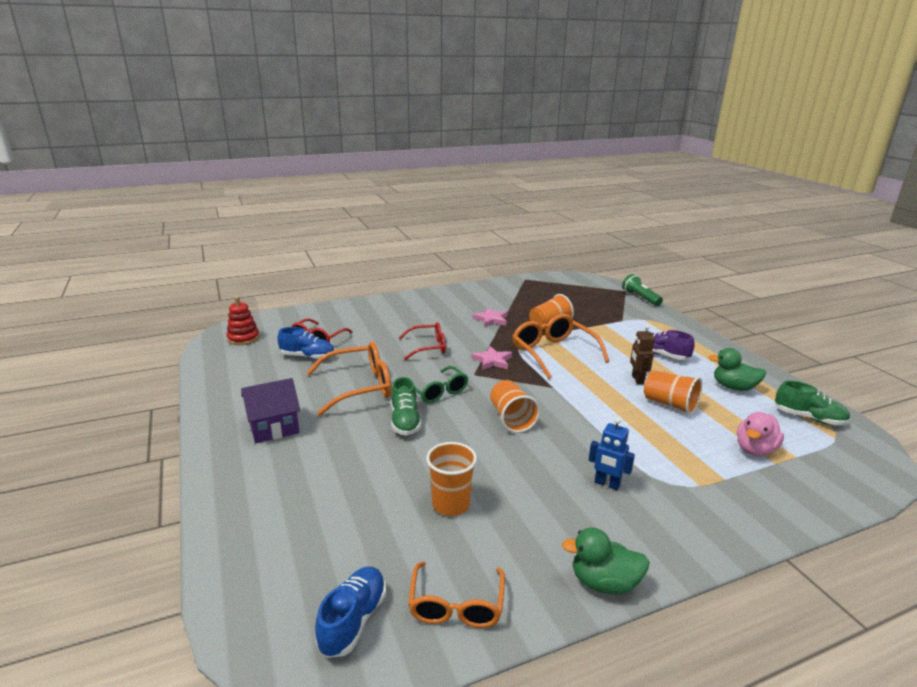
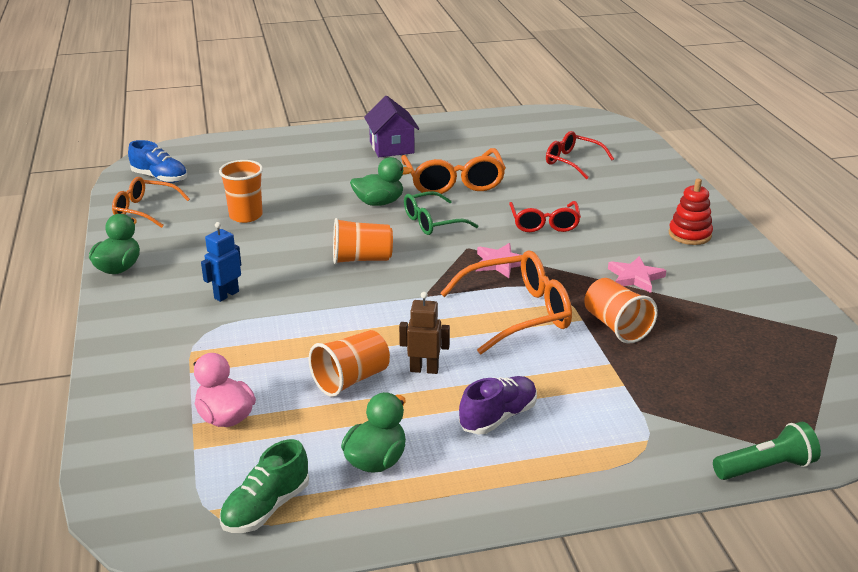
camera: 100 degrees right, 5 degrees up
(243, 338) = (574, 126): red stacking toy -> red stacking toy (689, 235)
(307, 357) = (526, 157): blue shoe -> none
(405, 421) = (379, 203): green shoe -> green duck

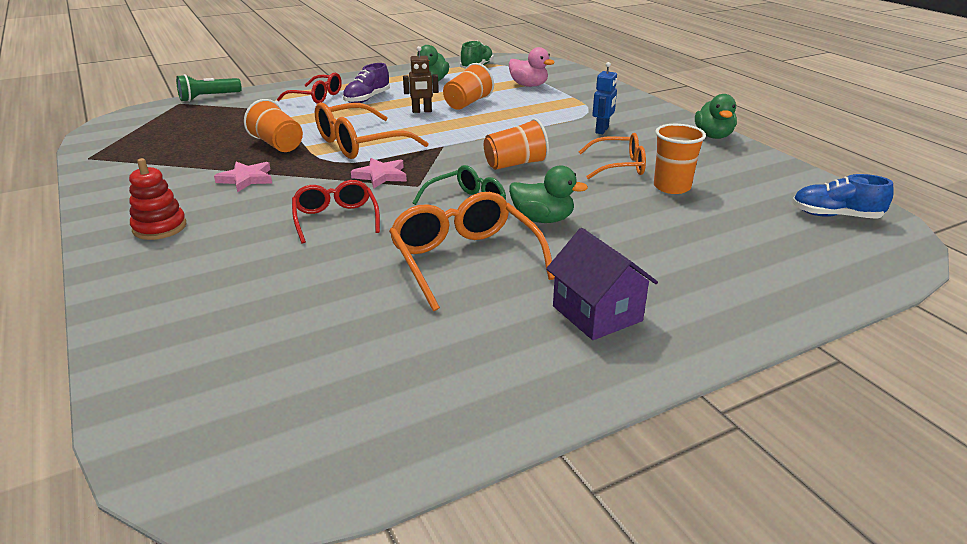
camera: 165 degrees right, 0 degrees up
(144, 210) = (781, 180): orange glasses -> orange glasses (619, 166)
(379, 203) = (542, 219): green duck -> green duck turned 135 degrees counterclockwise
(572, 162) = (285, 327): red glasses -> red glasses (317, 97)

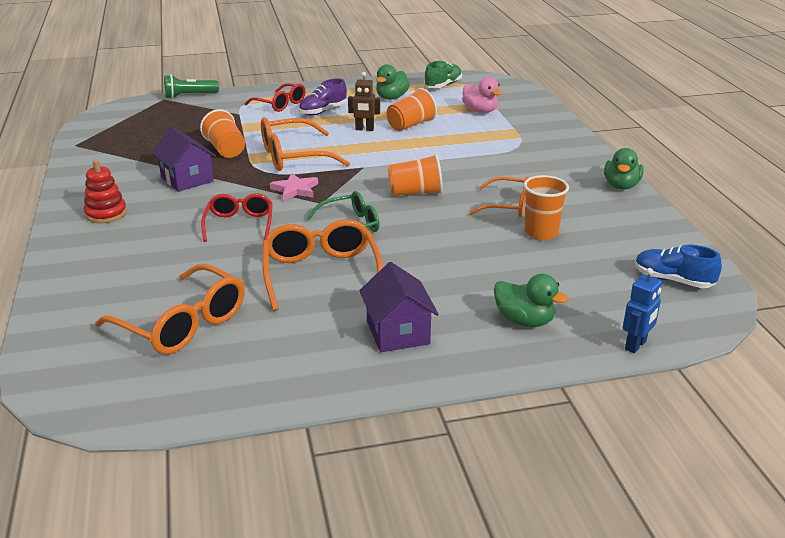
camera: 15 degrees right, 0 degrees up
(246, 179) = (187, 179): pink star -> purple house
(325, 346) = (183, 324): none -> orange glasses
(542, 219) = (406, 247): green duck -> green duck (524, 321)
(602, 130) = (517, 168): blue robot -> blue robot (636, 345)

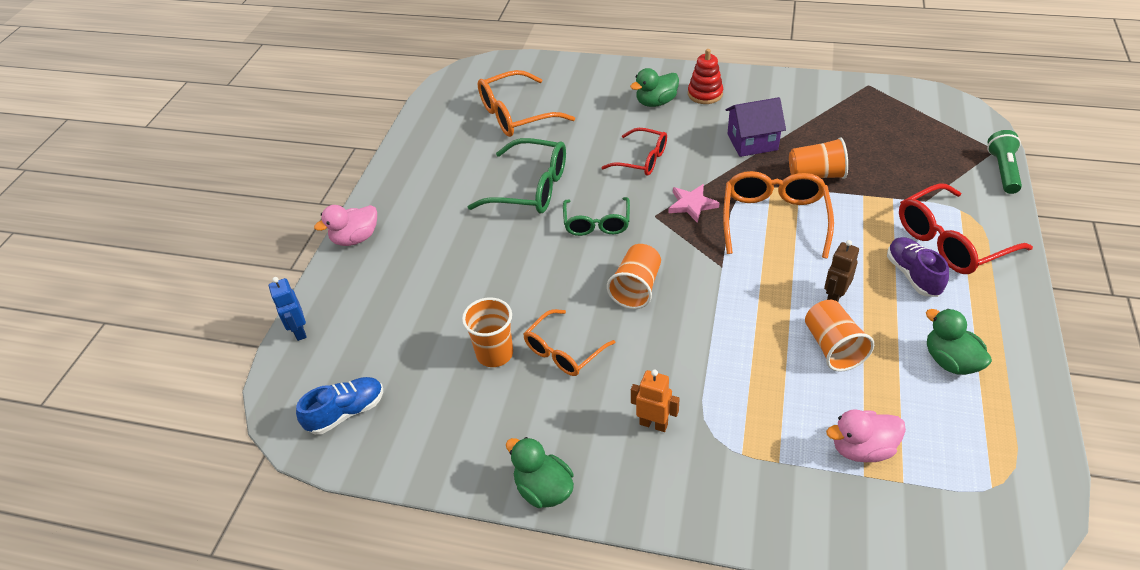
camera: 120 degrees right, 15 degrees up
(280, 104) = (950, 242): red glasses -> red glasses, size x1.54
(321, 273) = (531, 188): orange glasses -> green glasses
(398, 332) = (425, 207): purple house -> none
(443, 85) = (996, 447): green shoe -> none
(485, 365) = (355, 238): none -> pink duck
(524, 321) = (381, 279): green duck -> green duck (656, 102)
(531, 164) = (653, 424): none -> orange robot

